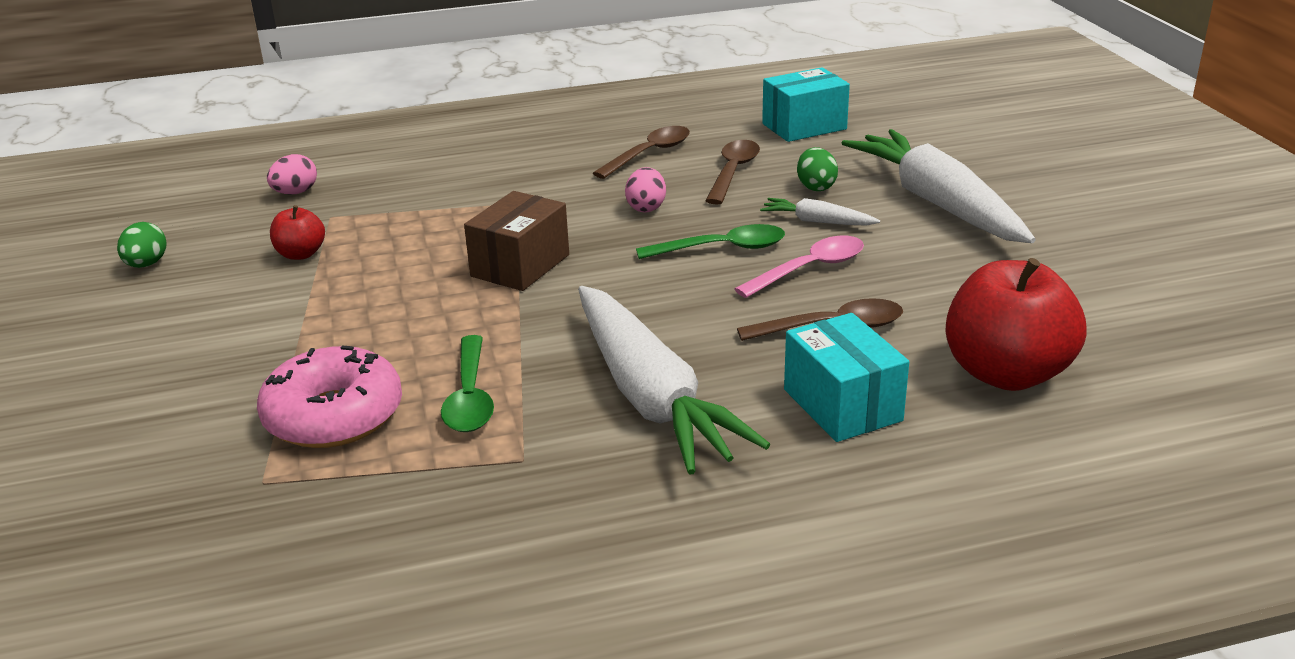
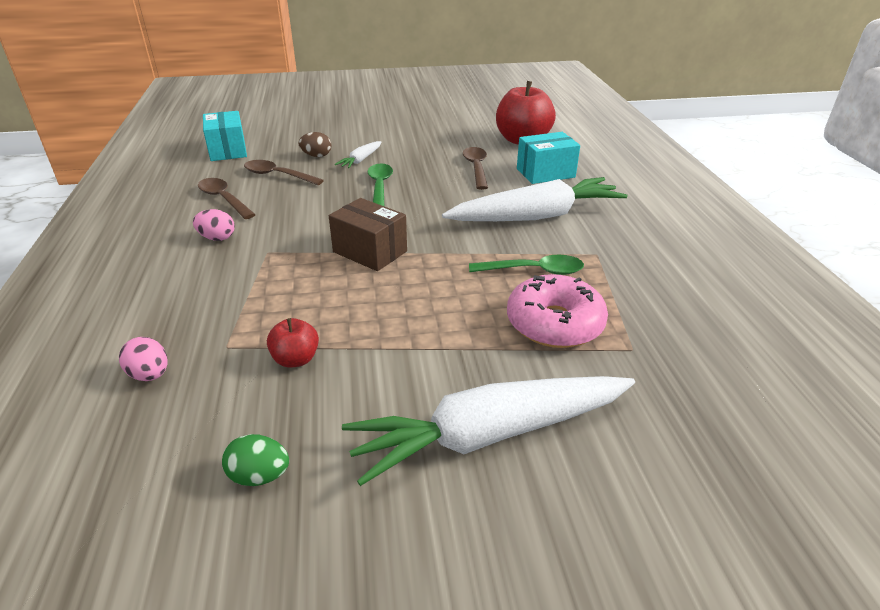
camera: 85 degrees left, 5 degrees up
(646, 207) = (309, 205): pink egg -> pink egg (217, 238)
(809, 269) = (415, 167): pink spoon -> none
(816, 187) = (316, 156): green egg -> brown egg
(937, 203) = (357, 132): white carrot -> white carrot (489, 434)

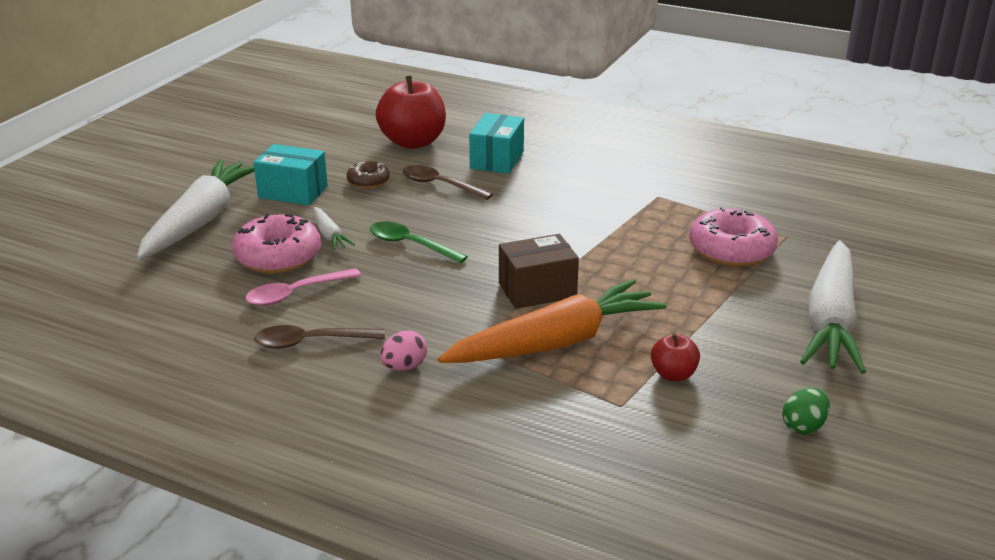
camera: 55 degrees left, 5 degrees down
(150, 375) = (627, 456): pink egg -> none
(228, 150) = (167, 308): turquoise box -> turquoise box (293, 192)
(278, 175) = (296, 294): brown spoon -> pink spoon
(299, 285) = (556, 342): none -> orange carrot
(316, 156) = (278, 256): brown egg -> pink donut
(446, 146) = (368, 181): none -> brown donut
(533, 271) = (653, 230): green spoon -> none
(536, 216) = (569, 195): white carrot -> white carrot (201, 220)

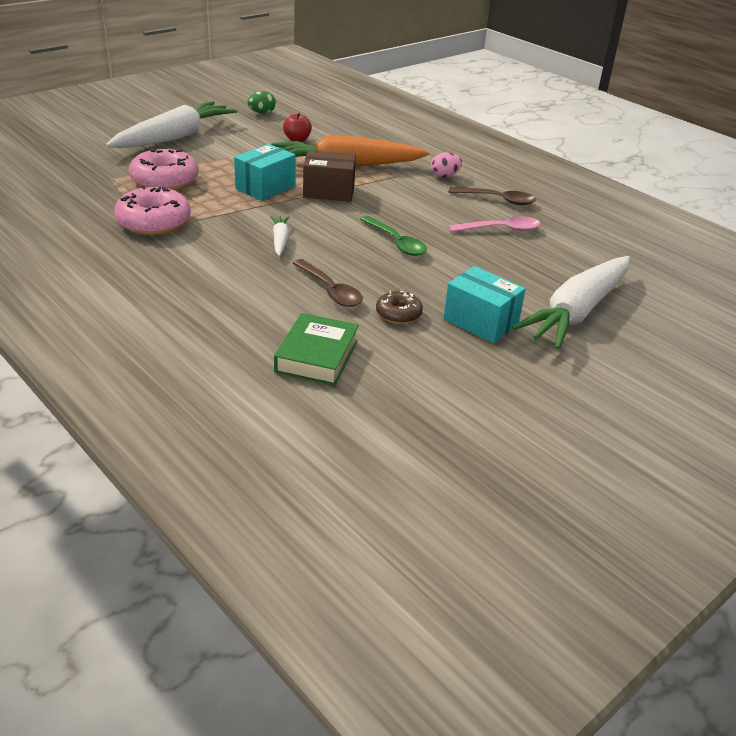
camera: 160 degrees left, 5 degrees up
(278, 256) = (509, 260): pink donut -> pink donut (154, 222)
(329, 235) = (460, 267): white carrot -> white carrot (280, 240)
(413, 142) = (317, 356): red apple -> green book
(497, 160) = (248, 305): turquoise box -> turquoise box (265, 187)

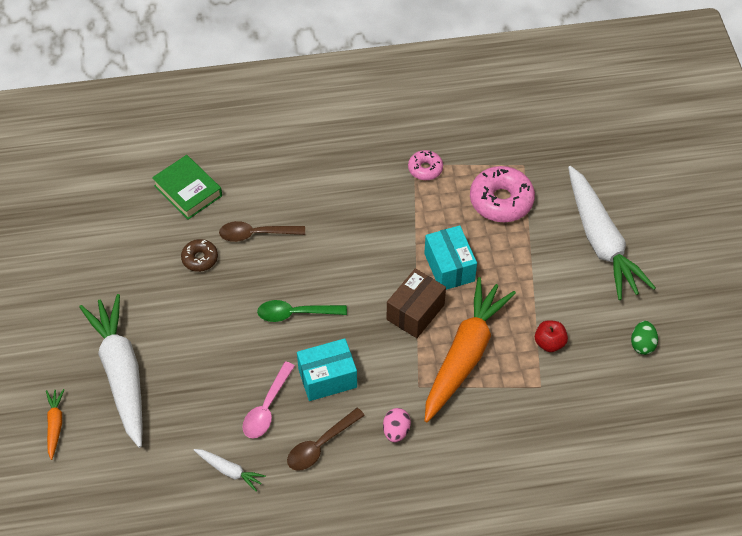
camera: 125 degrees right, 20 degrees up
(154, 222) = (425, 169): pink donut -> pink donut, size x0.55
(280, 240) = (347, 236): white carrot -> white carrot (229, 471)
(480, 322) = (156, 302): turquoise box -> turquoise box (327, 378)
(675, 329) = (55, 425): none -> orange carrot

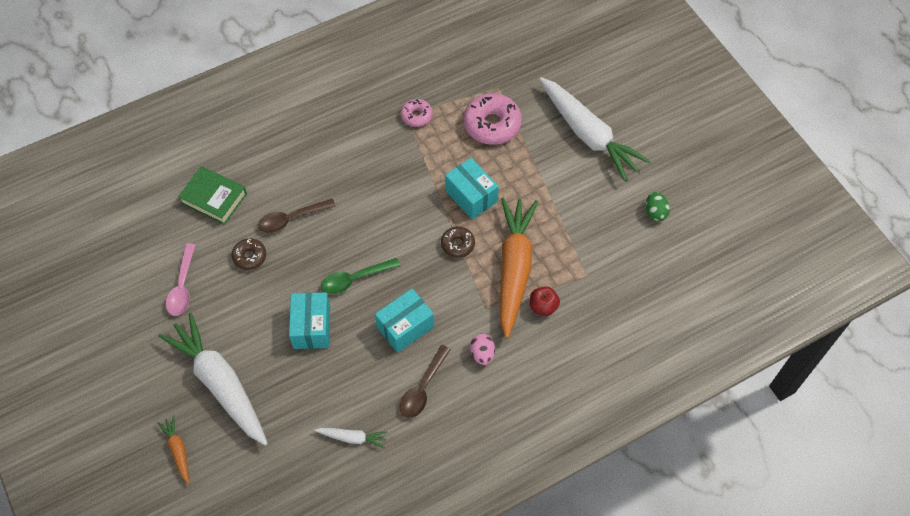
camera: 20 degrees left, 5 degrees up
(233, 348) = (312, 327): none -> turquoise box
(267, 407) = (363, 370): pink spoon -> pink spoon (182, 286)
(415, 312) = (457, 244): brown box -> brown donut
(549, 343) = (580, 235): red apple -> red apple (543, 306)

